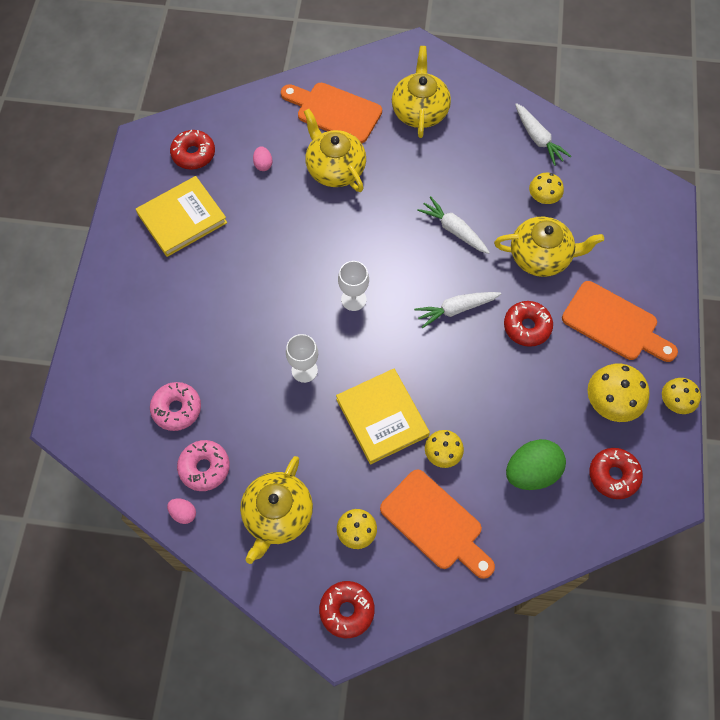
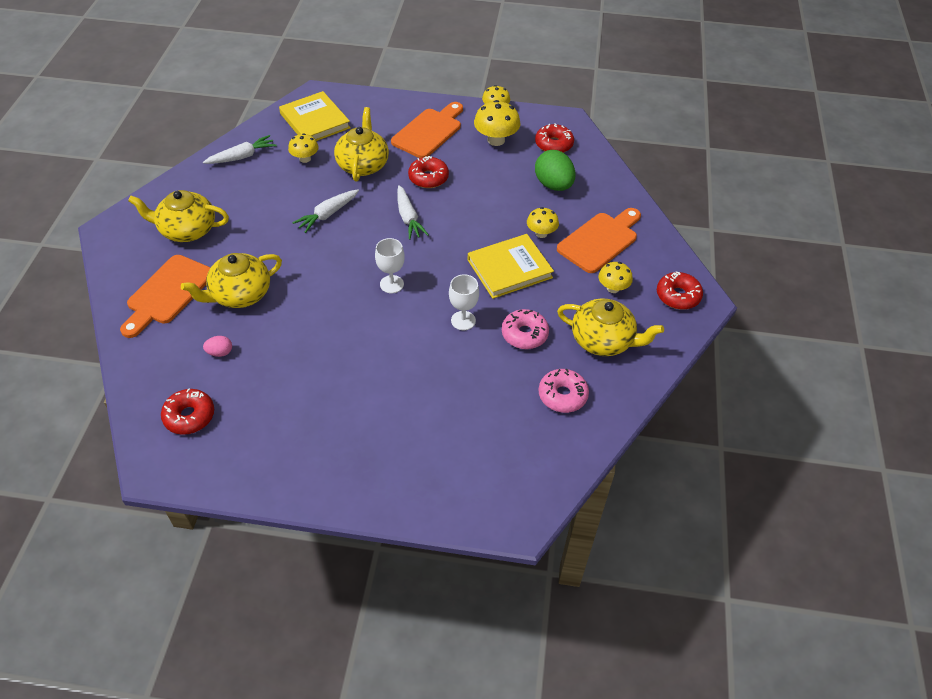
camera: 90 degrees left, 15 degrees down
(177, 409) = (502, 420): pink donut -> pink donut (524, 334)
(182, 218) = (275, 424): yellow book -> yellow book (315, 121)
(183, 513) = (608, 410): pink egg -> none

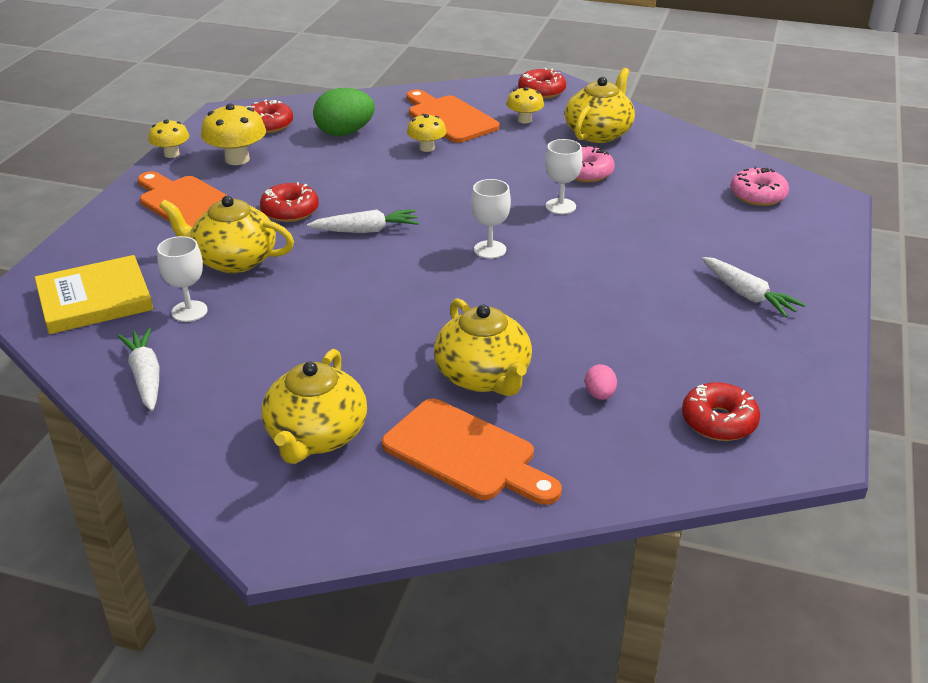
camera: 80 degrees left, 15 degrees down
(305, 159) = (189, 311): yellow mushroom -> white goblet
(328, 214) = (333, 294): white carrot -> white carrot (747, 295)
(509, 269) = (481, 172): yellow book -> none
(562, 395) = (673, 161): pink donut -> pink donut (758, 195)

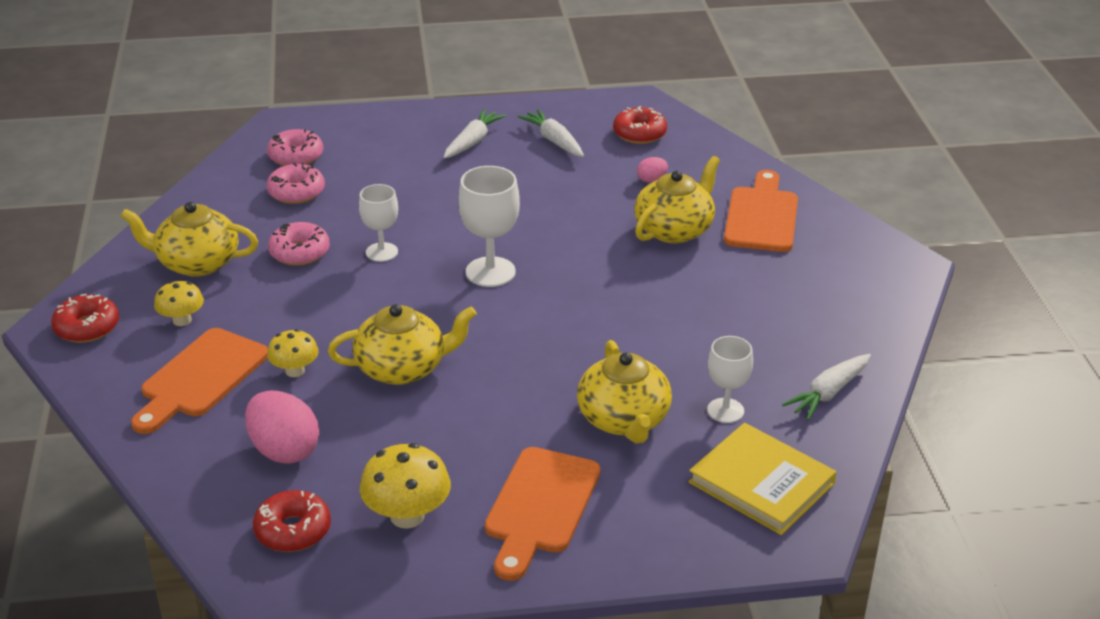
camera: 115 degrees left, 0 degrees up
(171, 154) = (427, 586): yellow mushroom -> none
(290, 211) = (503, 420): red donut -> none
(316, 436) = (807, 281): yellow teapot -> yellow teapot (403, 368)
(344, 133) = (284, 450): green egg -> pink egg
(365, 230) = (507, 354): white carrot -> white carrot (554, 141)
(490, 249) = (490, 272): white goblet -> white goblet, size x1.52
(688, 186) = (296, 192): none -> pink donut

